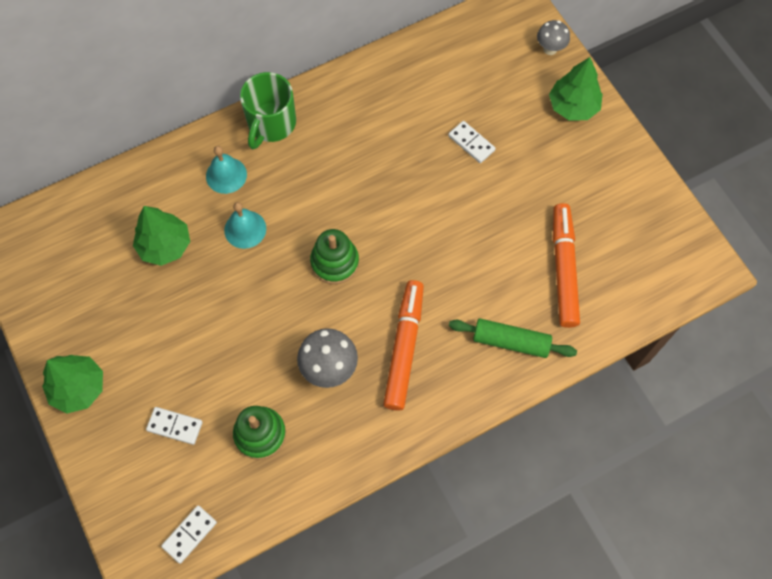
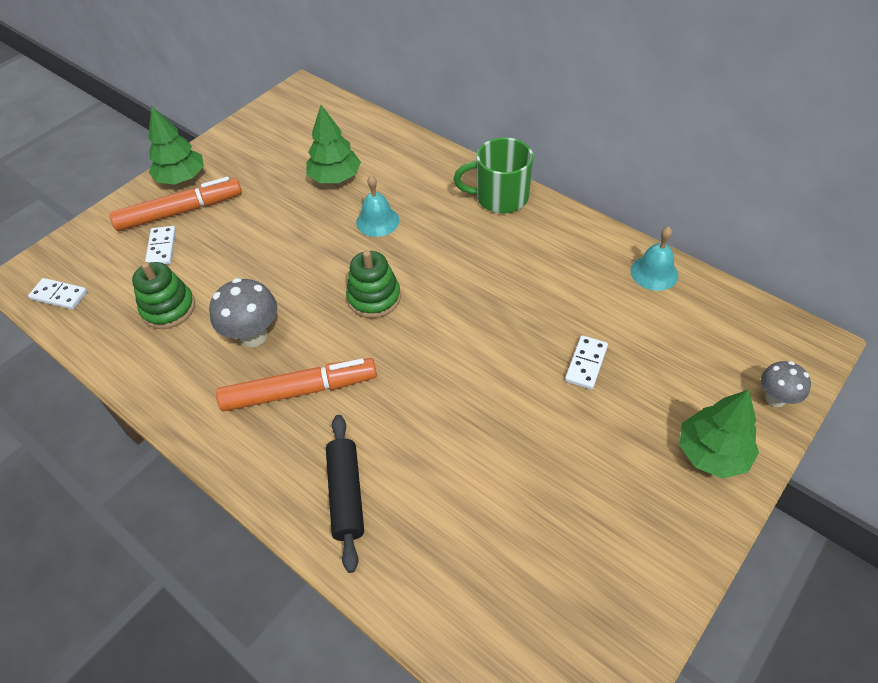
camera: 70 degrees right, 15 degrees down
(226, 175) = (427, 188): turquoise bell -> turquoise bell (654, 272)
(510, 341) = (346, 495): green rolling pin -> black rolling pin
(563, 269) = (471, 521): orange marker -> orange marker (180, 211)

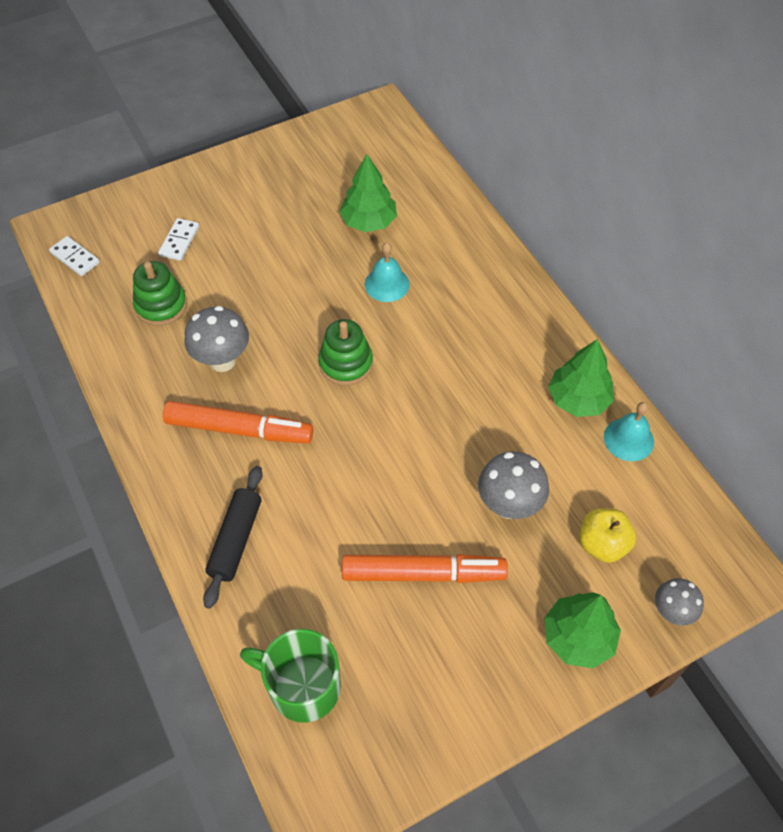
camera: 20 degrees right, 5 degrees up
(180, 211) = (210, 208): orange marker -> orange marker (423, 573)
(181, 178) = (226, 172): green tree -> green tree (578, 399)
(500, 197) = (518, 301): green mug -> green mug (302, 686)
(586, 364) = (508, 505): white domino -> grey mushroom
(684, 365) = (602, 544): none -> yellow apple

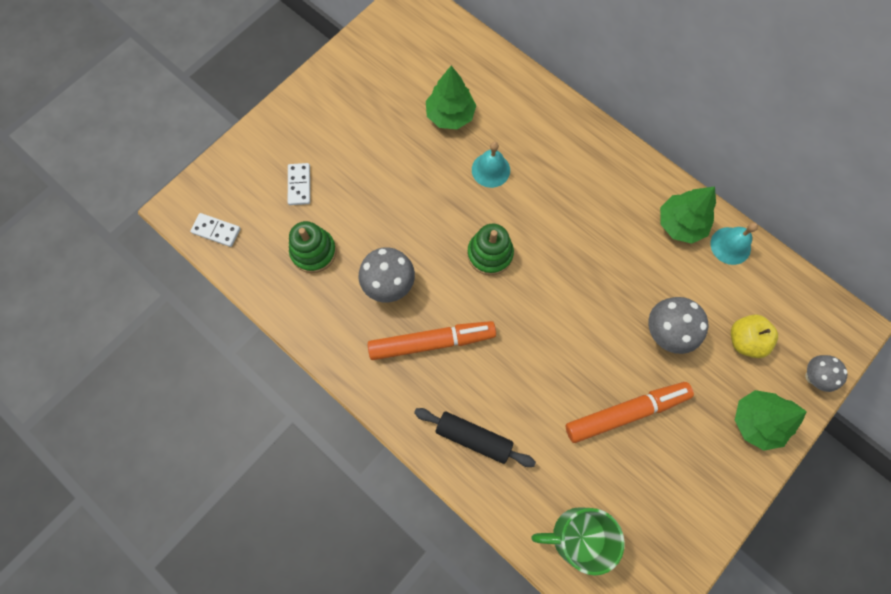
camera: 20 degrees left, 15 degrees up
(236, 540) = (473, 438): black rolling pin -> black rolling pin turned 60 degrees counterclockwise

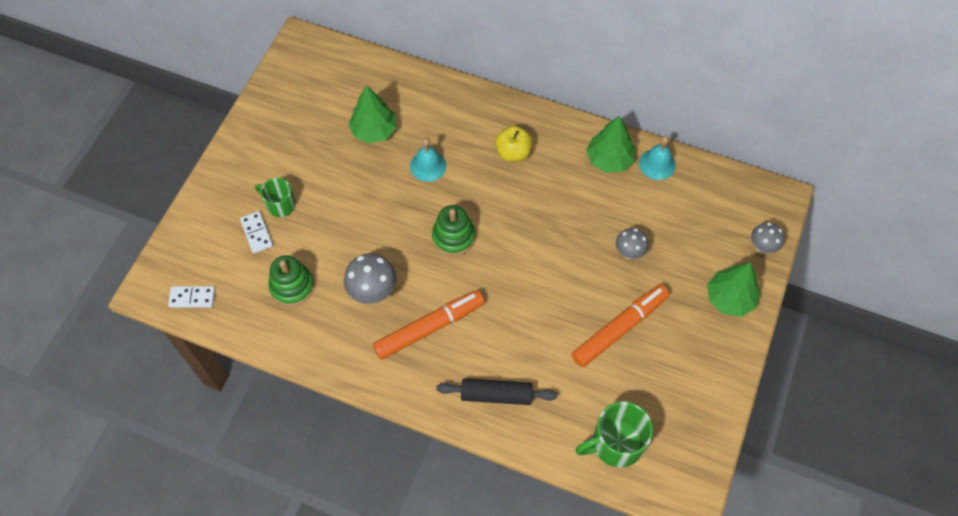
camera: 20 degrees left, 10 degrees down
(332, 163) = (280, 205): none -> green mug
(665, 333) = (629, 253): grey mushroom -> grey mushroom, size x0.64
(745, 340) = (696, 237): yellow apple -> yellow apple (513, 153)

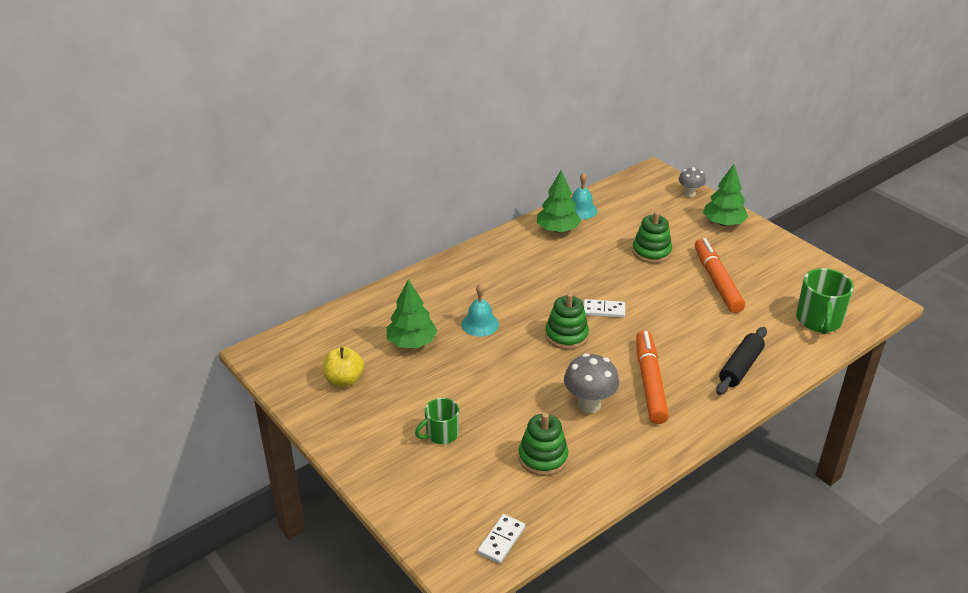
camera: 60 degrees left, 25 degrees down
(257, 233) = (460, 462): white domino -> white domino (604, 310)
(513, 153) = (508, 273): yellow apple -> yellow apple (344, 380)
(629, 253) = (651, 252): grey mushroom -> green stacking toy

